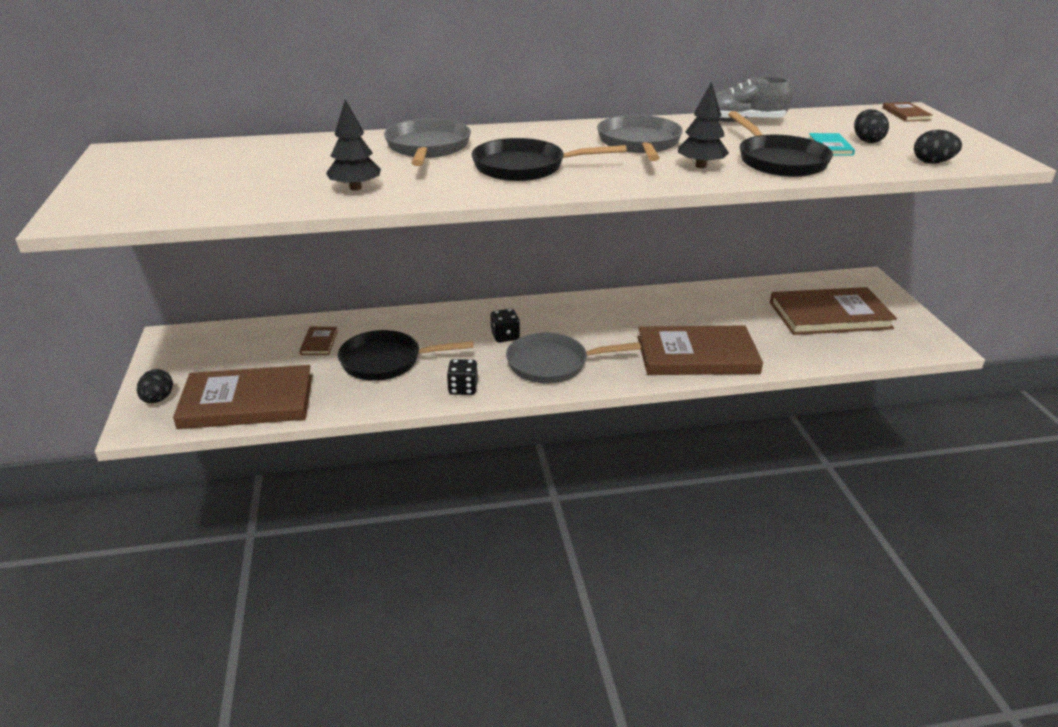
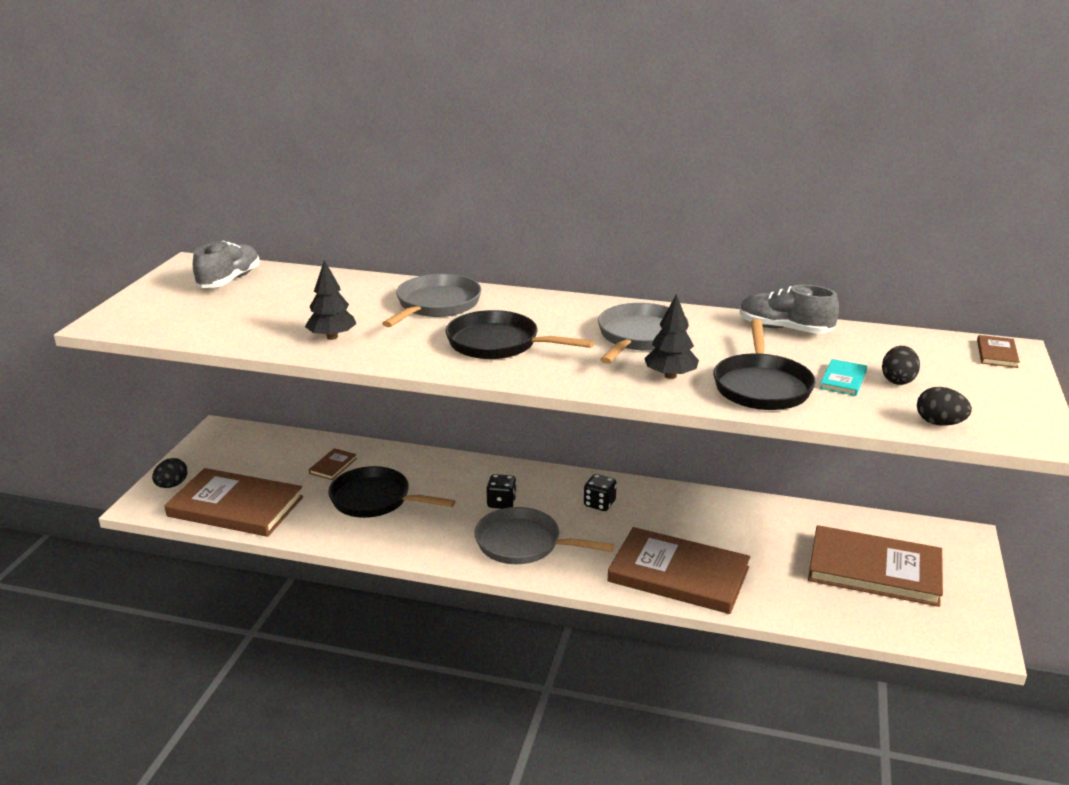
camera: 25 degrees right, 5 degrees down
(181, 159) = (229, 280): none -> grey shoe
(463, 389) = (421, 545): black dice -> black dice (599, 504)

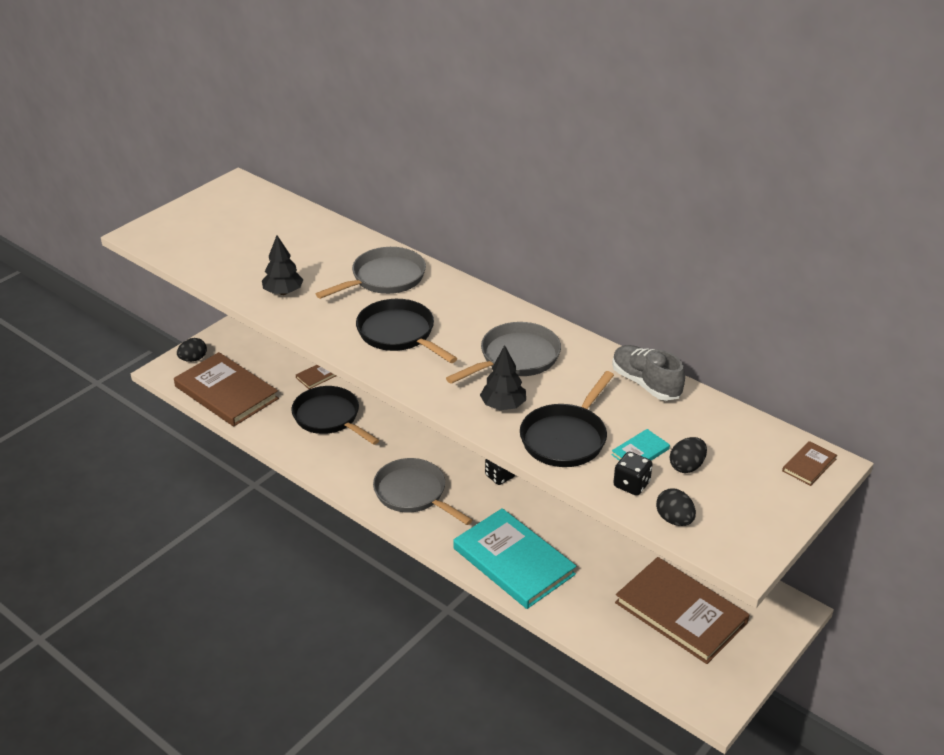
camera: 25 degrees right, 10 degrees up
(229, 280) = (251, 210): grey shoe -> none
(501, 503) = (422, 451): black dice -> black dice (631, 485)
(678, 574) = (513, 561): brown book -> turquoise book

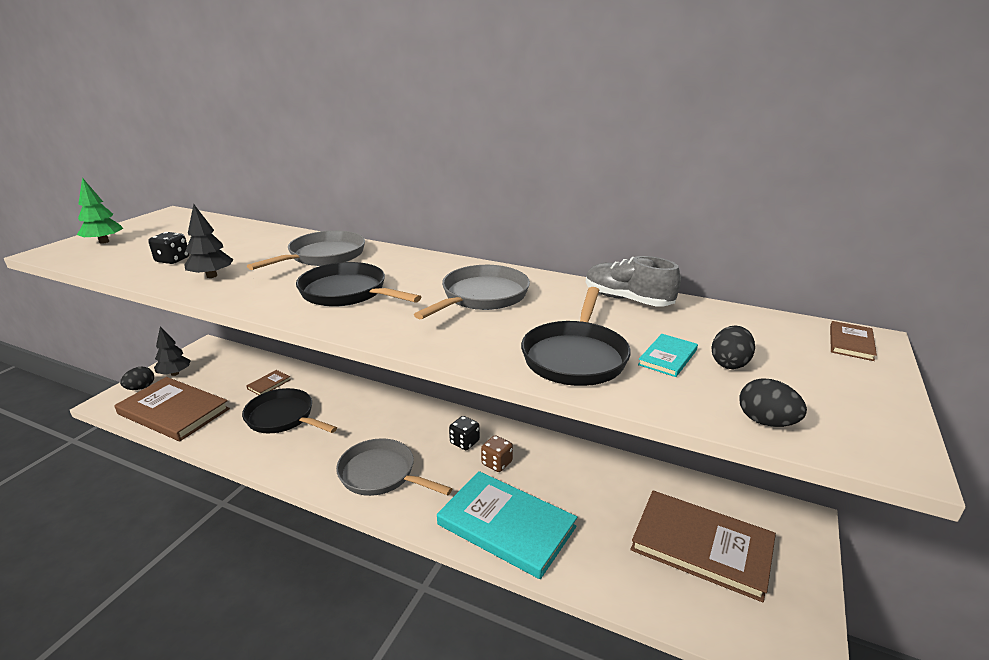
camera: 15 degrees left, 10 degrees down
(182, 225) = (104, 242): none -> green tree
(503, 406) = (487, 337): black tree -> black tree (175, 373)
(524, 503) = (497, 463): none -> brown dice
(631, 485) = (684, 391): black dice -> black dice (172, 260)

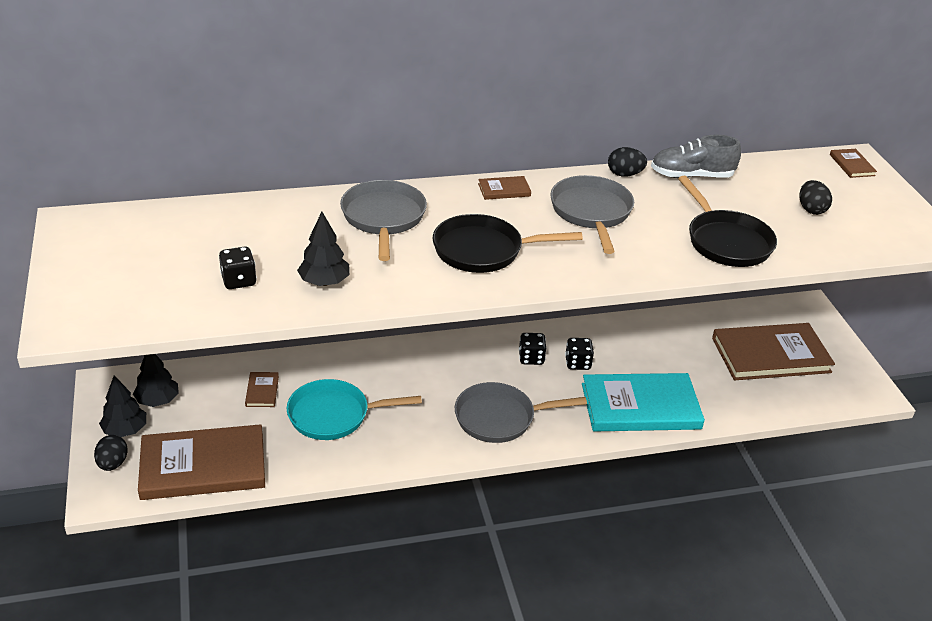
camera: 40 degrees left, 10 degrees up
(104, 242) = (94, 289): green tree -> none
(213, 365) = (158, 400): none -> black tree
(283, 417) = (334, 415): black pan -> turquoise pan
(439, 264) = (504, 190): none -> brown book
(497, 463) = (577, 363): brown dice -> black dice
(668, 357) = (775, 219): turquoise book -> none
(766, 422) = (870, 245): black egg -> black egg (624, 174)

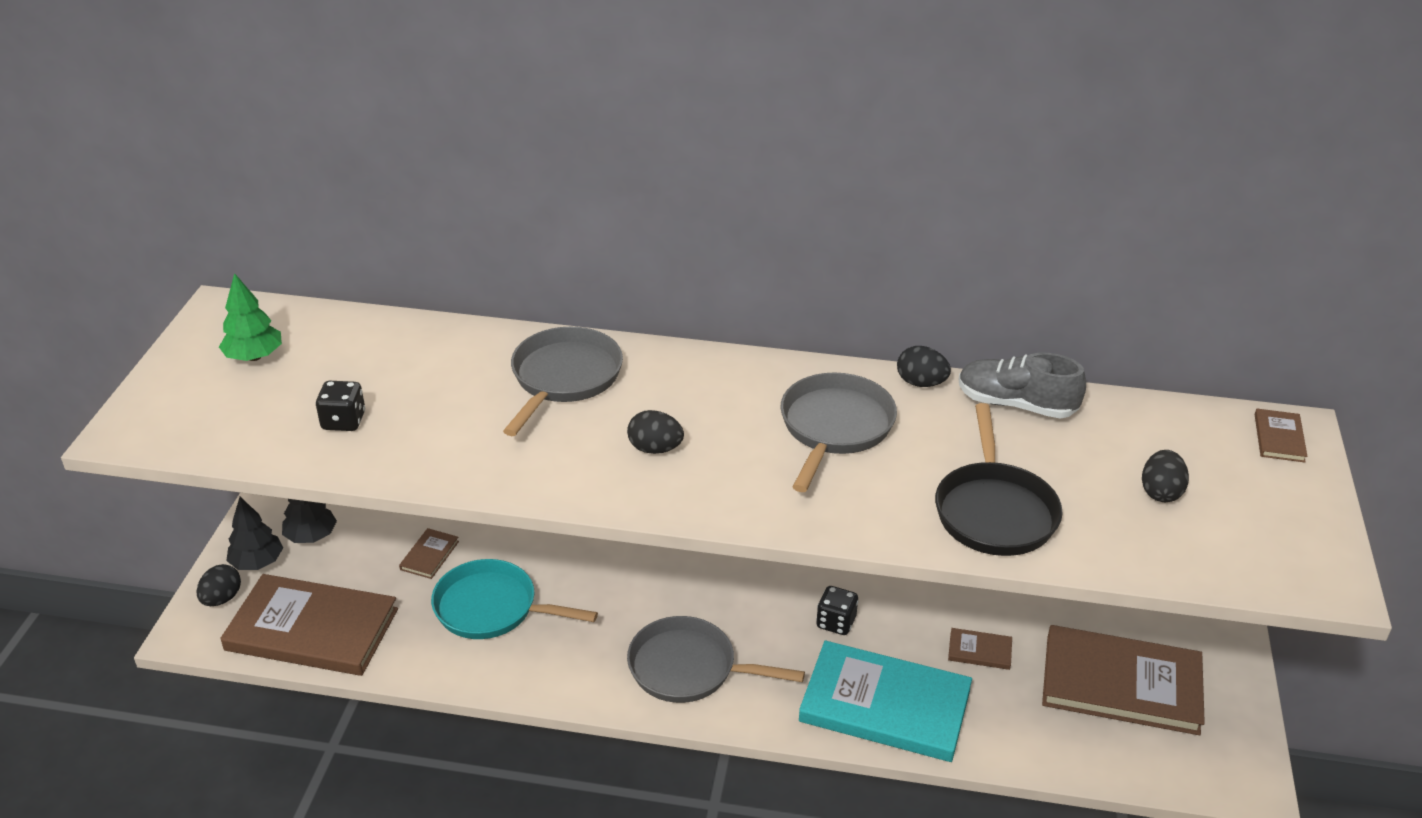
camera: 25 degrees right, 0 degrees up
(128, 250) = (254, 357): none -> green tree
(324, 282) = (436, 446): black tree -> none
(483, 250) = (655, 449): black pan -> black egg
(504, 190) = (742, 372): brown book -> brown book (979, 651)
(531, 358) = (778, 599): black dice -> none

